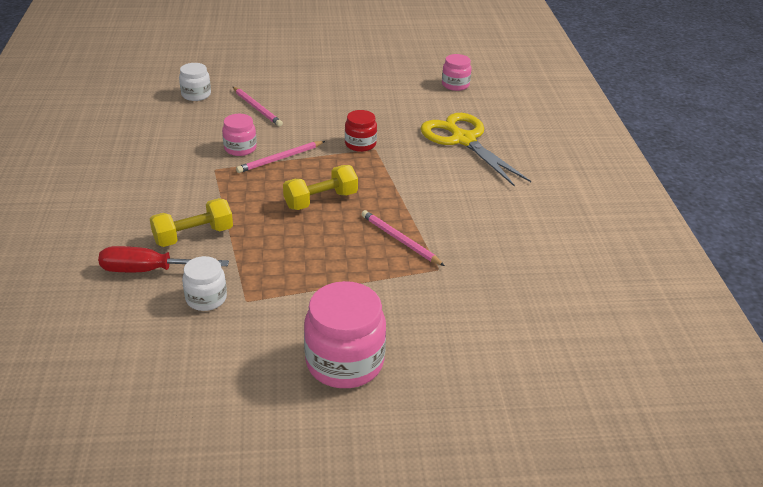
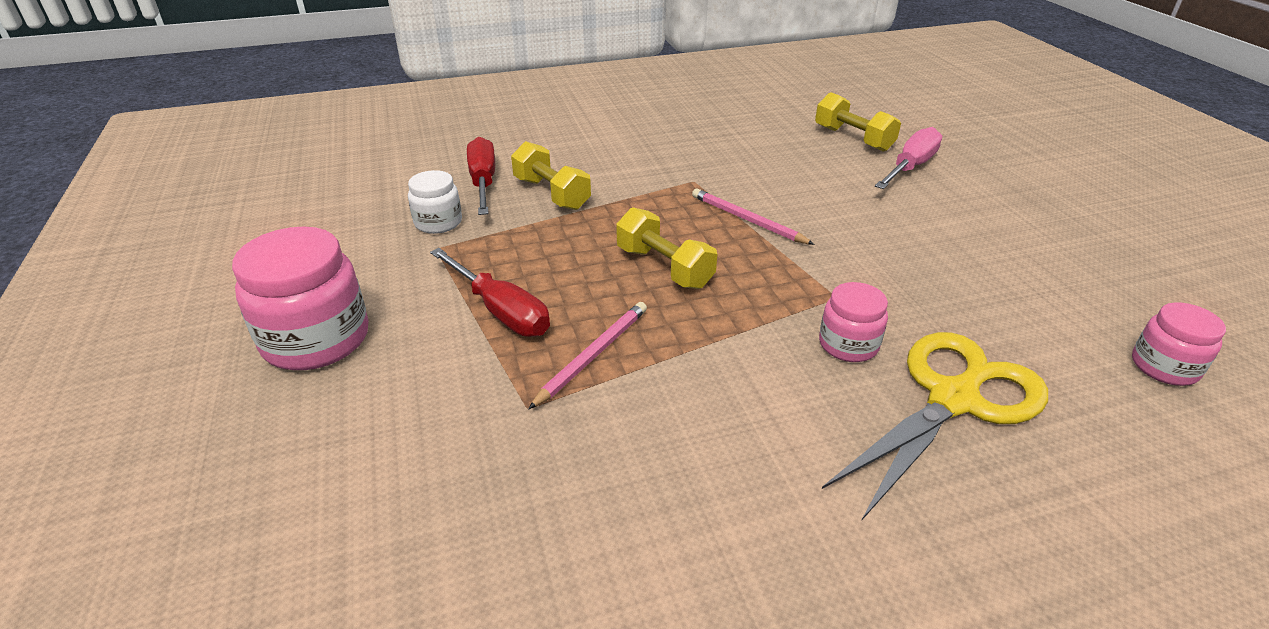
camera: 80 degrees right, 0 degrees up
(196, 95) = (853, 139): white jar -> yellow dumbbell
(240, 148) = (751, 188): pink jar -> pink jar (848, 345)
(249, 87) = (910, 167): none -> pink screwdriver
(257, 108) = (861, 182): pink pencil -> none
(342, 273) = (501, 311): none -> red screwdriver
(360, 144) = (838, 280): red jar -> none

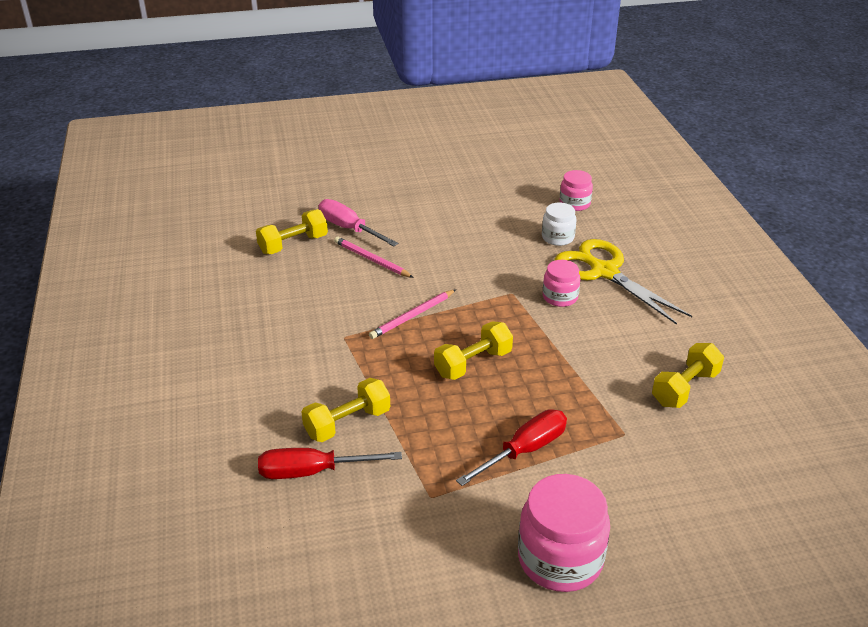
camera: 85 degrees left, 0 degrees up
(438, 222) = (386, 499): white jar -> white jar (557, 237)
(593, 355) = (573, 403): pink pencil -> pink pencil (371, 260)
(642, 492) = (685, 388): none -> yellow dumbbell

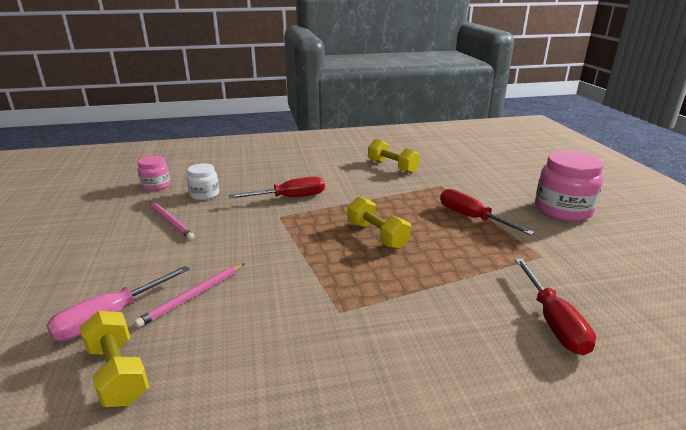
camera: 90 degrees left, 10 degrees down
(347, 423) = (476, 302): yellow dumbbell -> none
(412, 316) = (307, 266): pink pencil -> pink pencil (171, 221)
(560, 297) = (290, 197): pink jar -> red screwdriver
(603, 271) = (261, 181): yellow scissors -> none

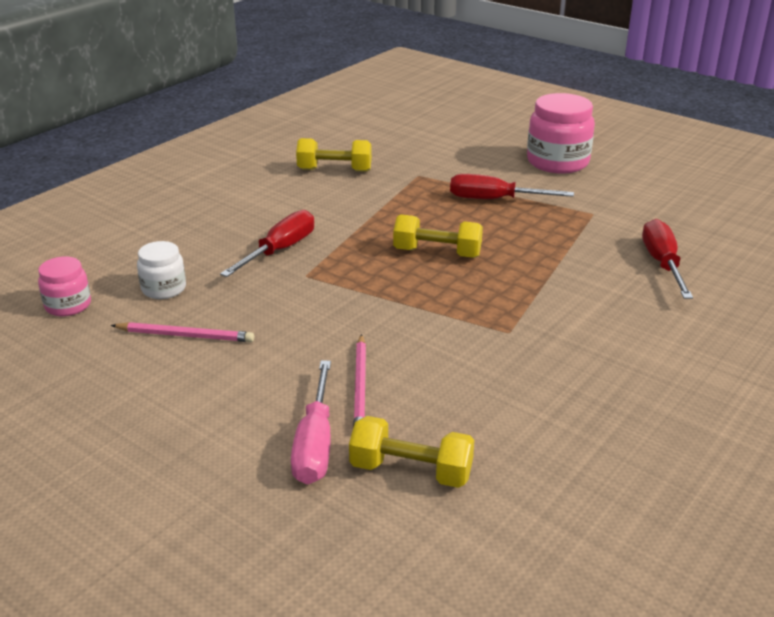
camera: 40 degrees left, 5 degrees up
(553, 322) = (662, 263): red screwdriver -> red screwdriver turned 135 degrees counterclockwise

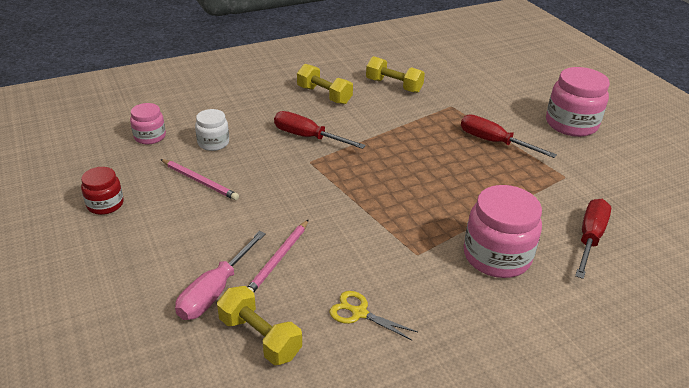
camera: 25 degrees right, 5 degrees up
(79, 399) = (105, 204): none -> red jar
(280, 250) = (307, 137): red screwdriver -> red screwdriver turned 120 degrees counterclockwise
(437, 253) = (415, 173): yellow dumbbell -> yellow dumbbell (324, 95)
(498, 408) = (359, 313): none -> yellow scissors
(590, 308) = (496, 256): none -> pink jar

